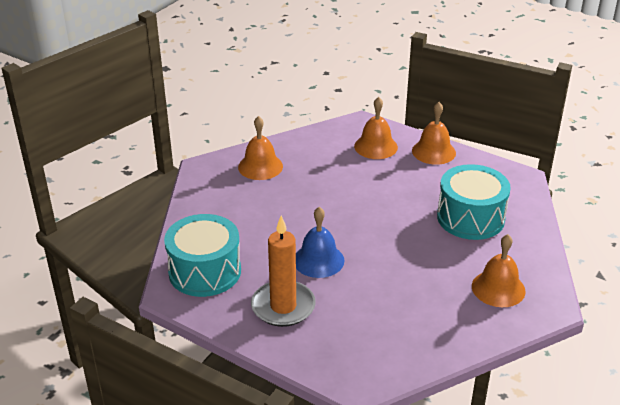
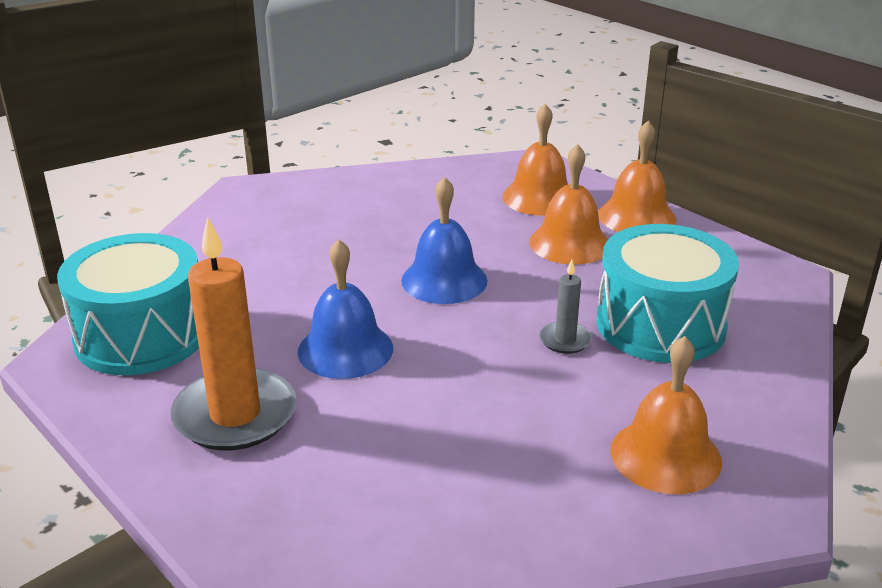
camera: 15 degrees right, 5 degrees down
(260, 166) = (334, 200): orange bell -> orange bell (569, 243)
(349, 210) = (444, 280): none -> blue bell
(427, 235) = (565, 340): none -> grey candle

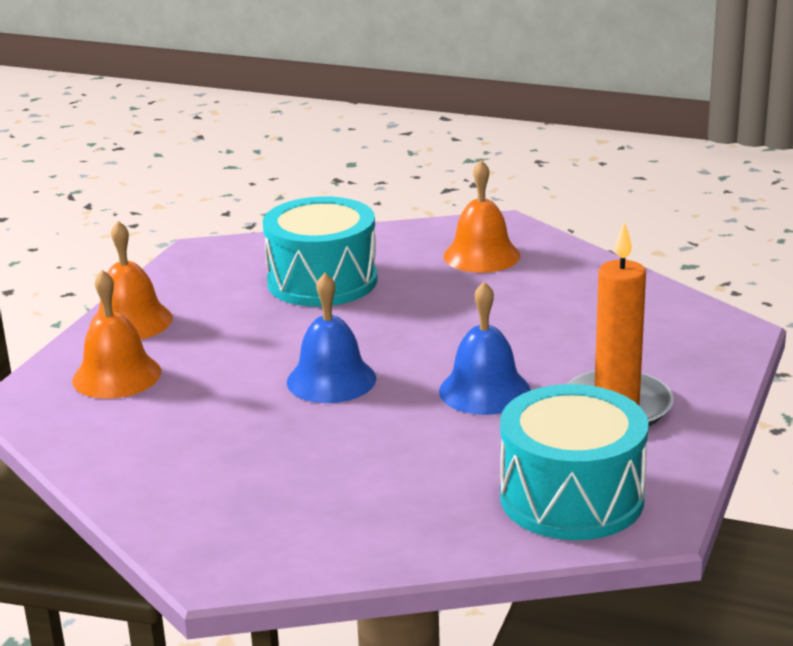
camera: 115 degrees left, 5 degrees down
(565, 340) = (379, 309): grey candle -> none
(569, 243) = (211, 340): orange bell -> none

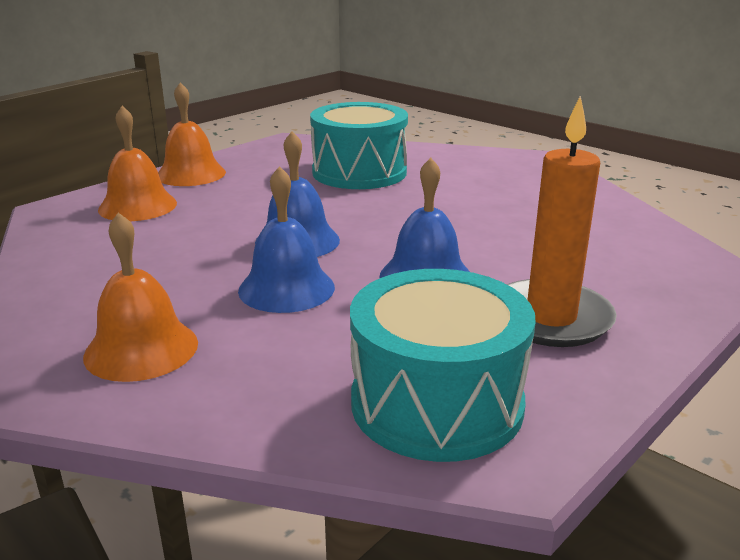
camera: 20 degrees right, 0 degrees up
(366, 431) = (286, 288): none -> blue bell
(481, 255) = (505, 176): orange bell -> orange bell (141, 349)

